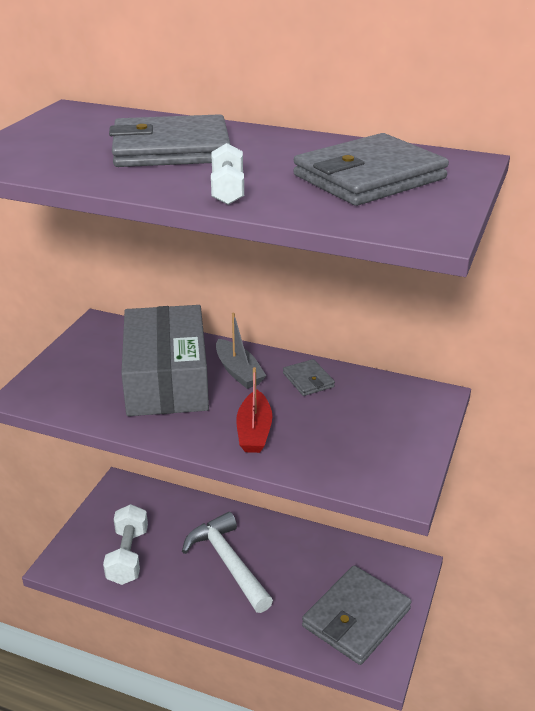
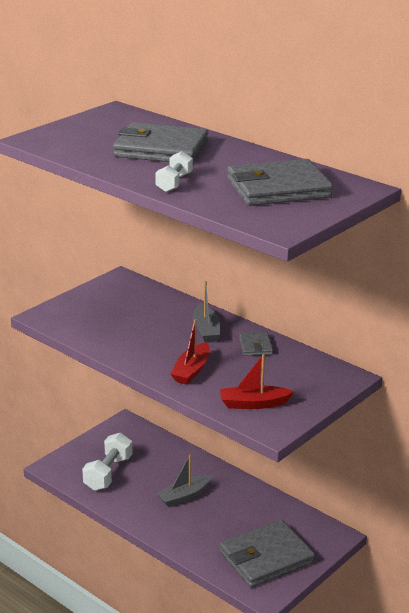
camera: 20 degrees right, 5 degrees down
(166, 378) = (149, 324): grey box -> none
(228, 563) = (184, 496): white hammer -> grey boat
(356, 460) = (253, 404): none -> red boat

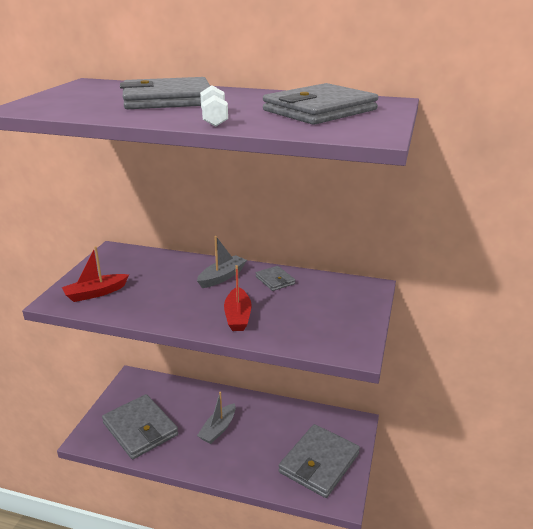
camera: 25 degrees left, 0 degrees up
(108, 473) = (140, 429): white dumbbell -> grey wallet
(206, 330) = (222, 277): grey boat -> grey boat turned 105 degrees counterclockwise
(253, 404) = (318, 332): red boat -> red boat (95, 293)

